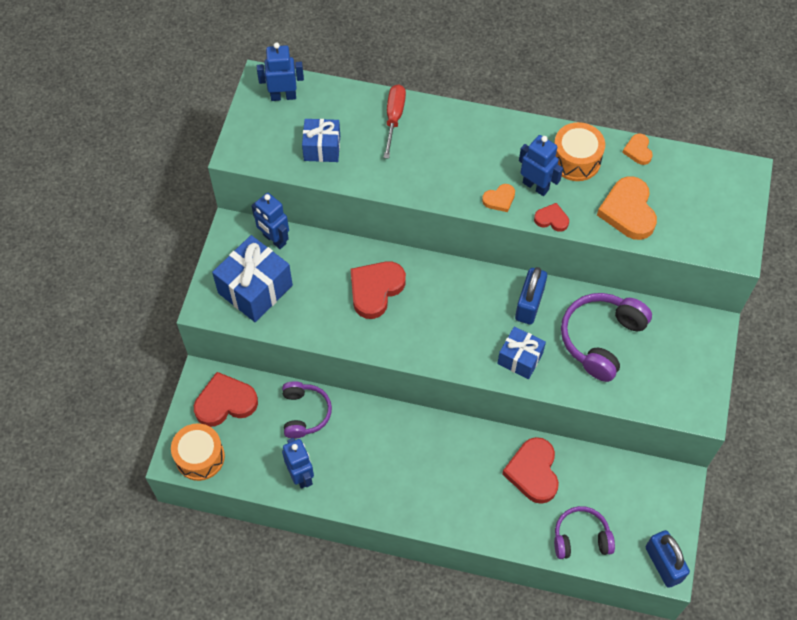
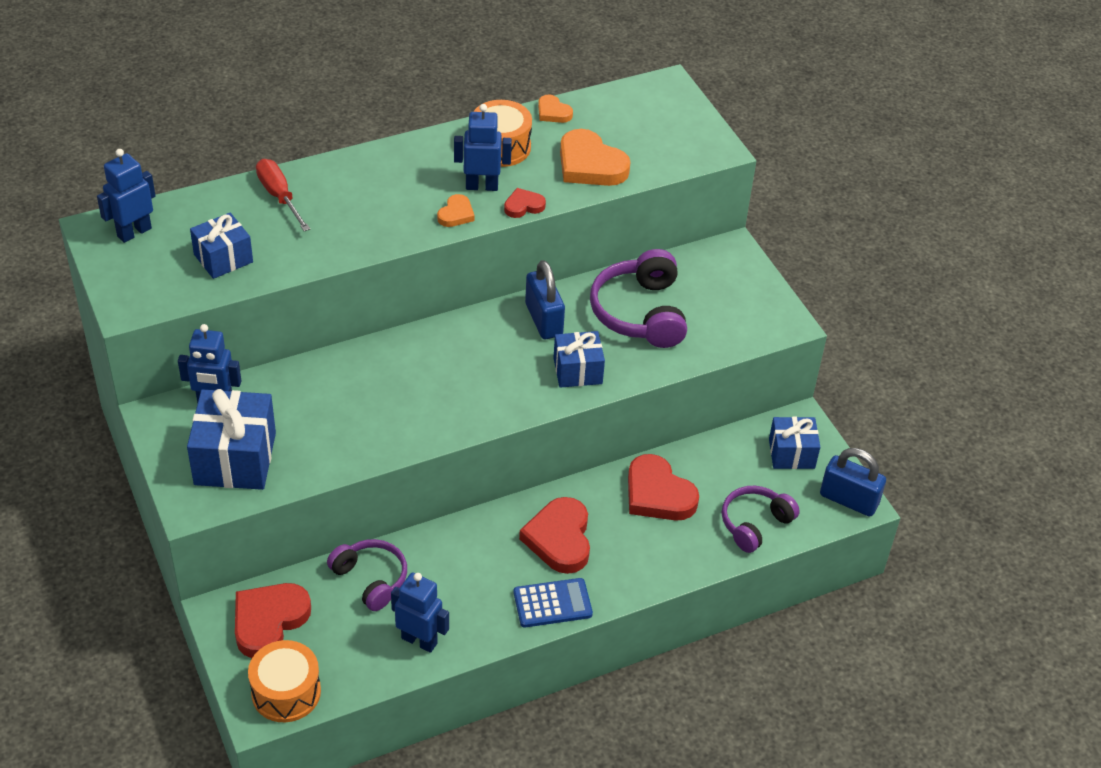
camera: 40 degrees left, 15 degrees down
(375, 290) = (372, 389): red heart -> red heart (559, 539)
(401, 505) = (552, 603): none -> blue calculator
(652, 502) = (791, 453): none -> blue gift

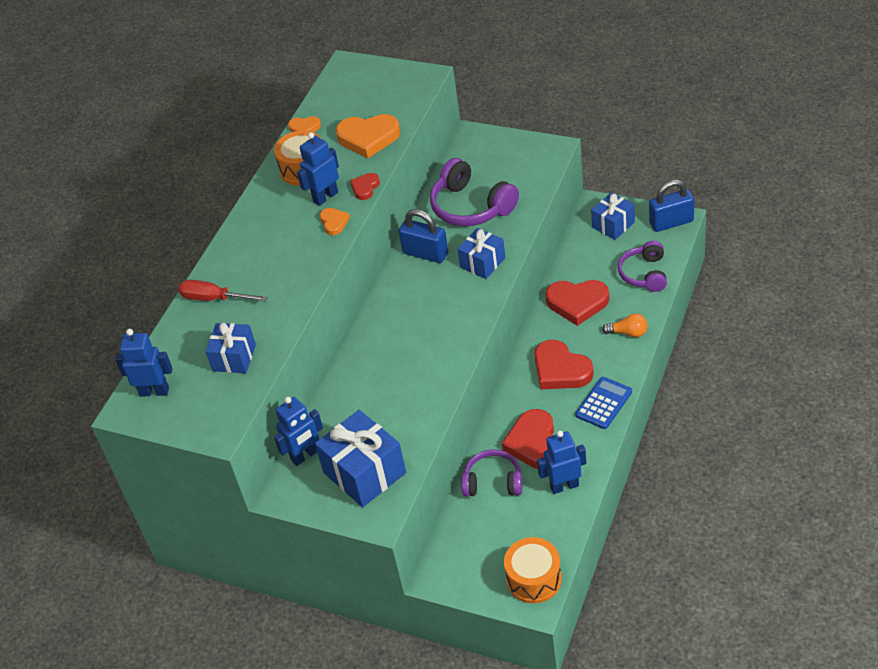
camera: 35 degrees left, 0 degrees up
(134, 232) = (154, 391): blue robot -> blue robot turned 90 degrees clockwise
(269, 621) = (470, 555): red heart -> red heart (534, 443)
(663, 562) = (628, 333): none -> orange light bulb

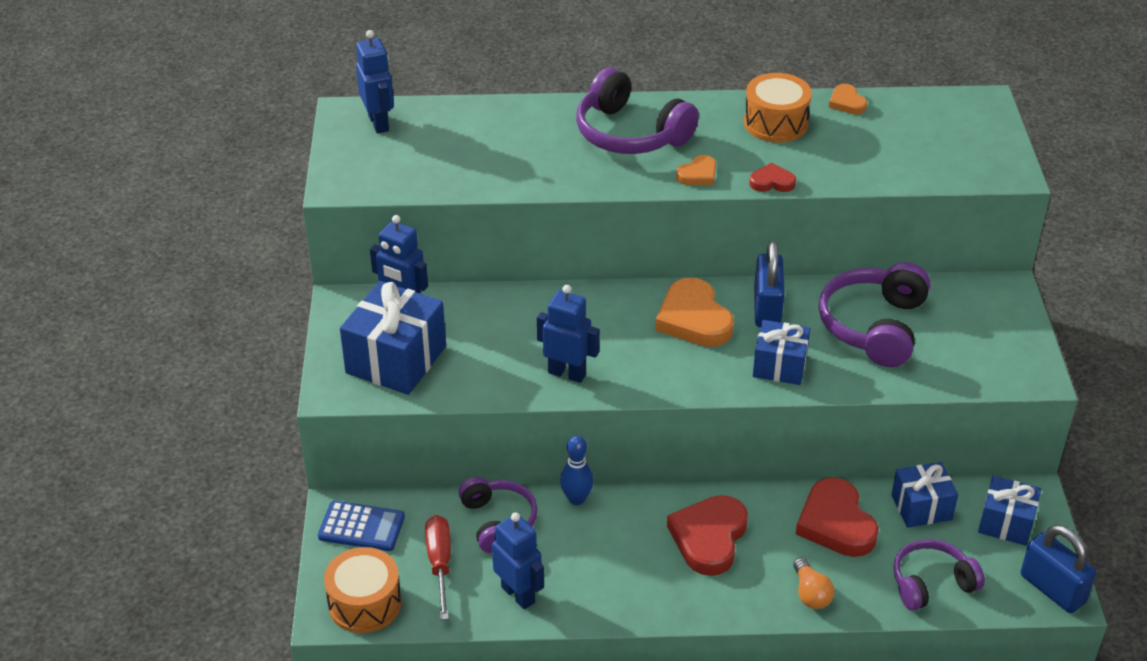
camera: 60 degrees right, 5 degrees down
(214, 298) = (531, 121): red screwdriver -> red screwdriver (440, 564)
(234, 358) = (449, 164): blue gift -> blue gift (921, 507)
(265, 247) = (630, 134): none -> purple headphones
(325, 197) = (737, 154): blue robot -> blue robot (567, 373)
(368, 138) = (862, 159): orange heart -> orange heart (693, 319)
(493, 432) = (576, 499): none -> blue bowling pin
(534, 443) = (575, 545): red heart -> none
(603, 403) = (672, 599): blue calculator -> blue calculator (361, 527)

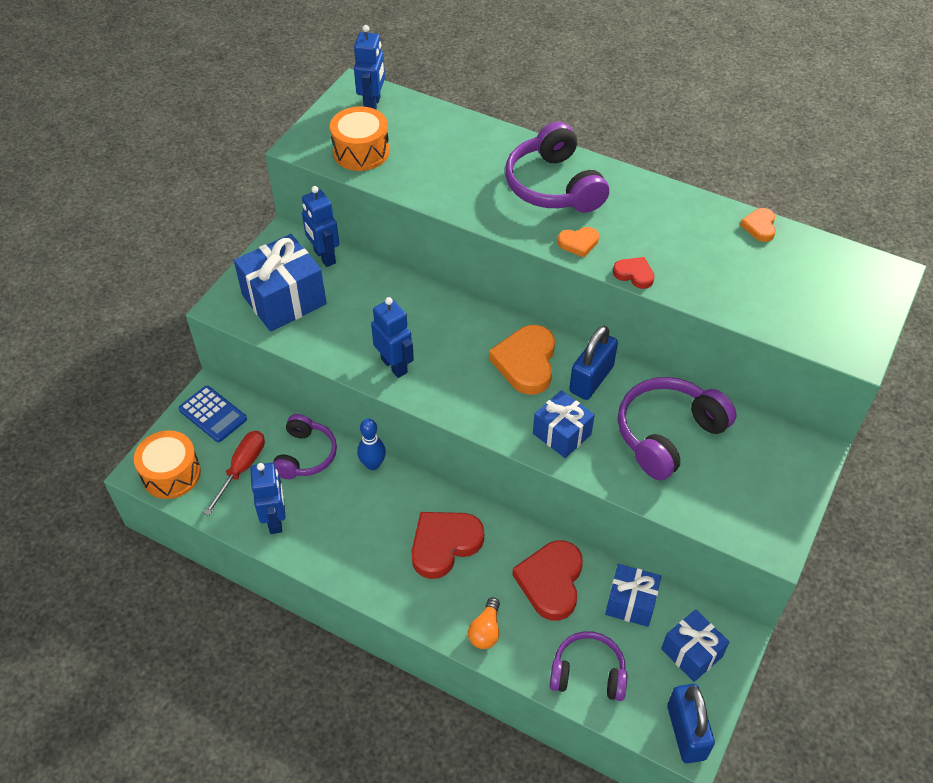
camera: 30 degrees right, 10 degrees up
(775, 123) = (681, 222): orange drum -> orange drum (361, 152)

